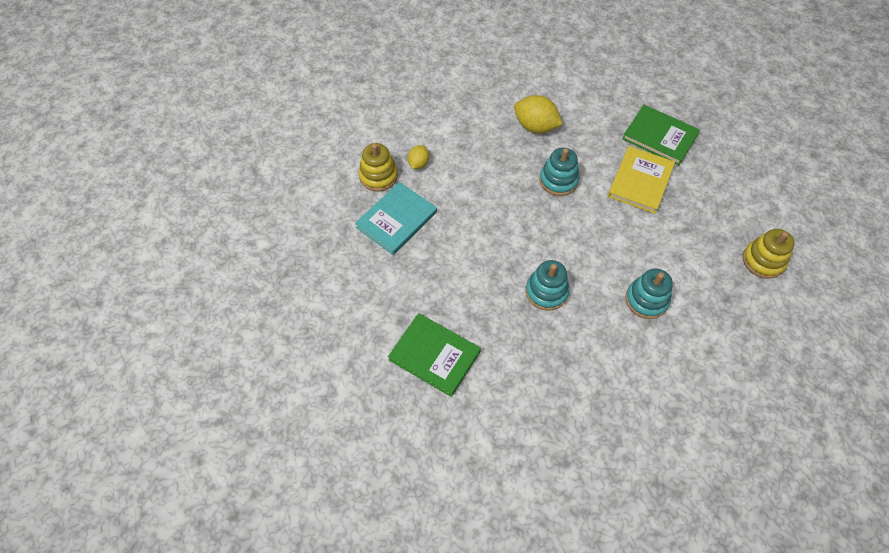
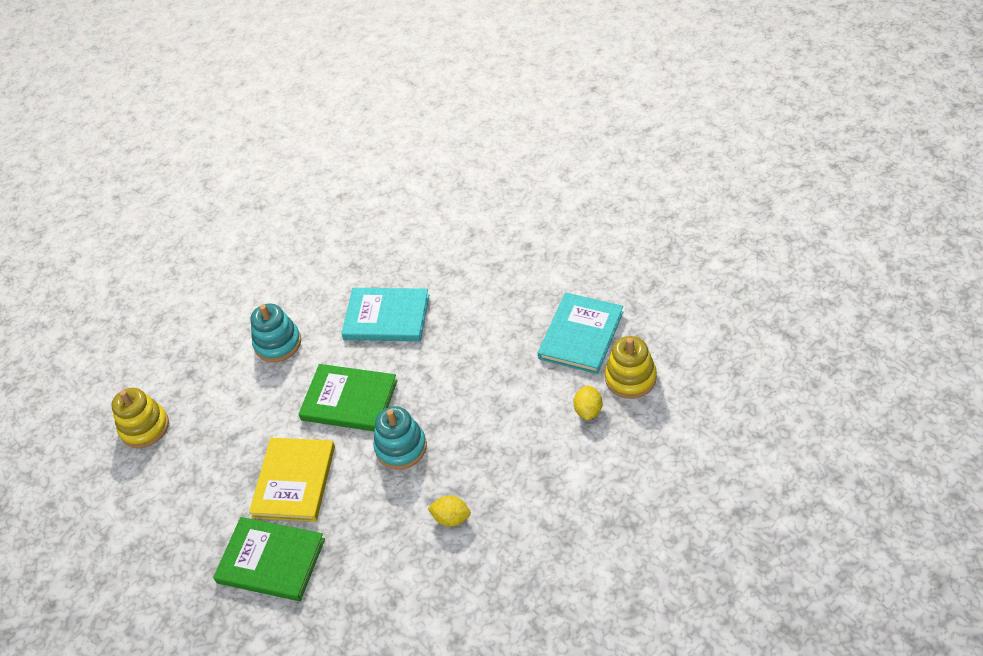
camera: 170 degrees right, 10 degrees down
(434, 355) = (482, 229): green book -> green book (349, 400)
(535, 126) = (451, 518): yellow lemon -> yellow lemon, size x0.57
(546, 292) = (386, 317): turquoise stacking toy -> turquoise book

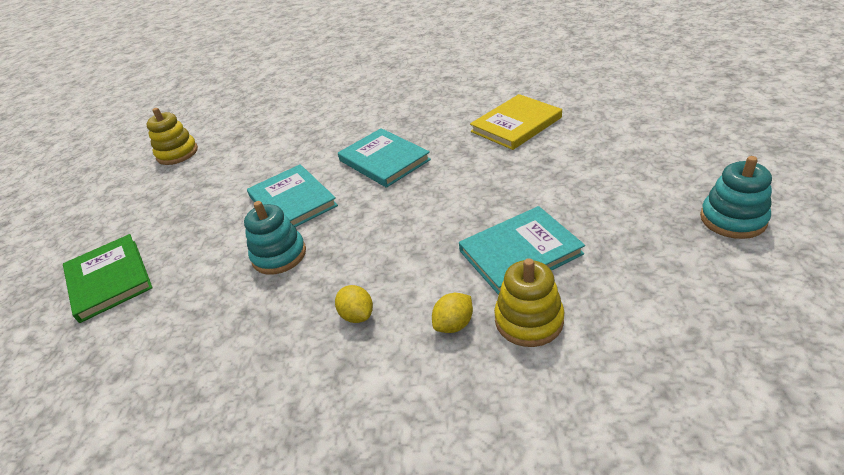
camera: 40 degrees right, 10 degrees down
(278, 343) = (301, 143): turquoise stacking toy -> turquoise stacking toy (733, 219)
(294, 481) = (193, 234): yellow book -> yellow book (516, 124)
(349, 400) = (292, 201): green book -> turquoise book
(451, 518) = (238, 338): yellow lemon -> yellow lemon (357, 315)

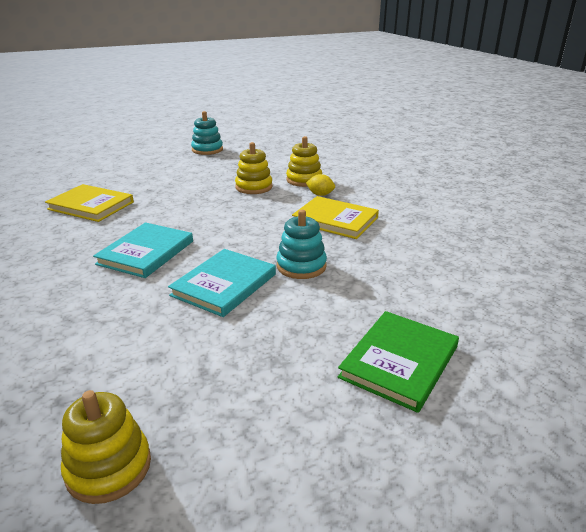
camera: 120 degrees left, 10 degrees down
(357, 315) = (335, 220): yellow lemon -> yellow book
(520, 252) = (254, 187): turquoise book -> yellow stacking toy

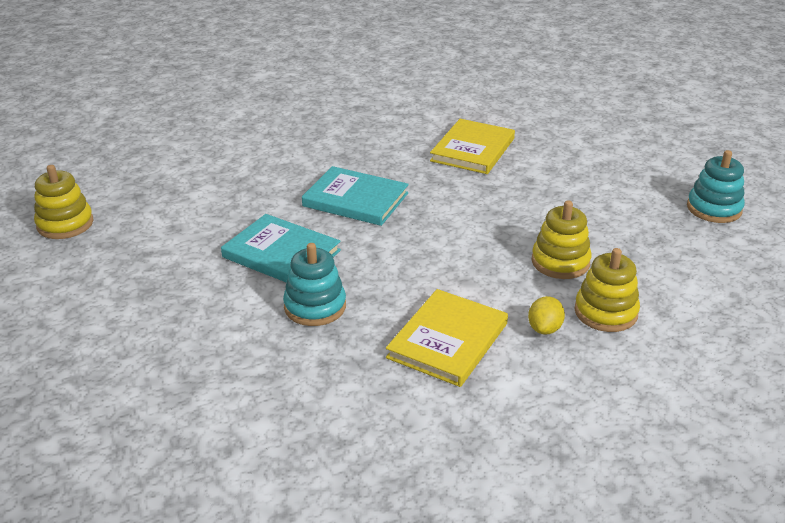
camera: 90 degrees right, 5 degrees up
(399, 362) = (115, 368): green book -> none

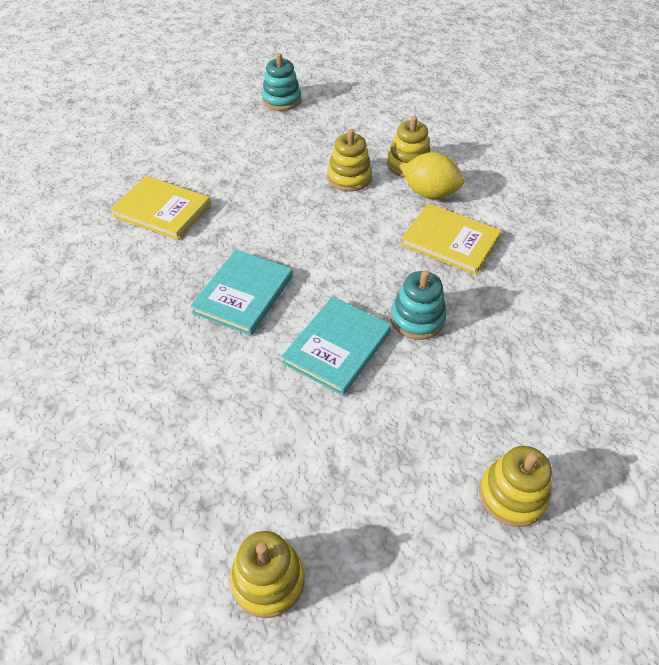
camera: 90 degrees left, 15 degrees up
(81, 355) = (512, 495): none -> yellow stacking toy
(544, 329) = (429, 193): yellow lemon -> yellow lemon, size x1.75

